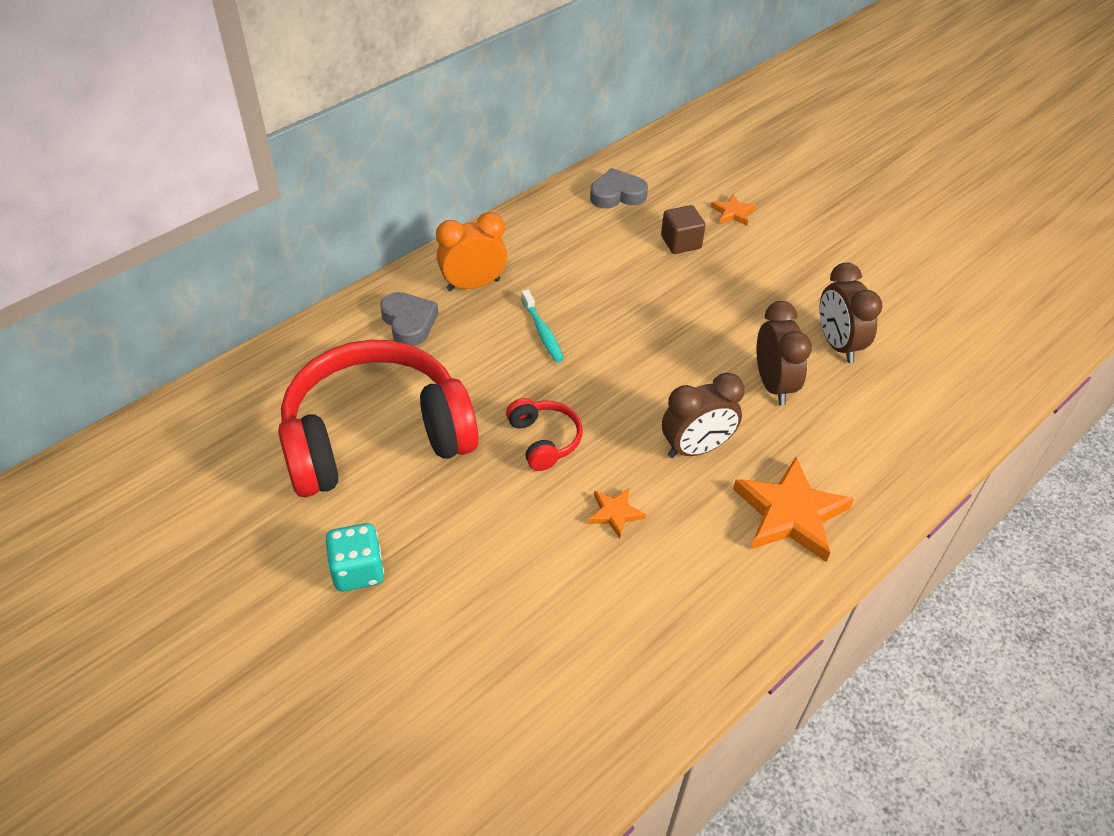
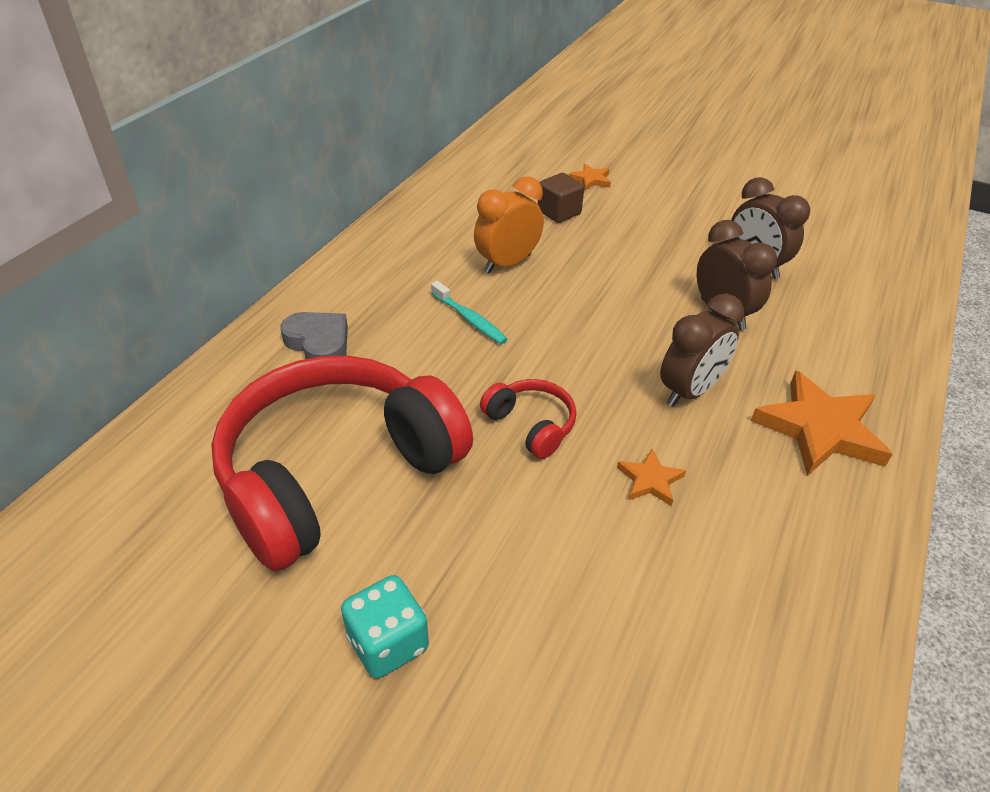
camera: 20 degrees left, 5 degrees down
(473, 285) = (372, 291): orange clock -> orange clock (507, 264)
(617, 195) = (475, 185): grey heart -> none

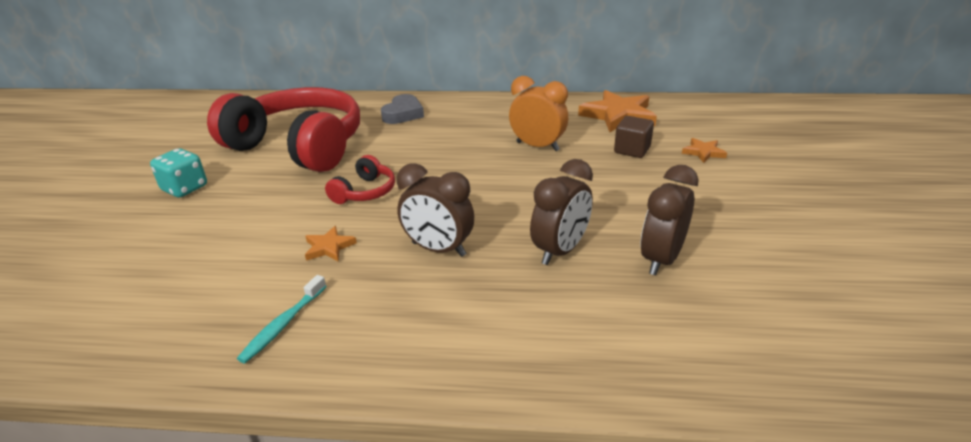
camera: 70 degrees right, 10 degrees down
(470, 319) = (460, 148): turquoise toothbrush -> turquoise toothbrush (283, 325)
(820, 429) = (428, 328): orange star -> orange star (618, 115)

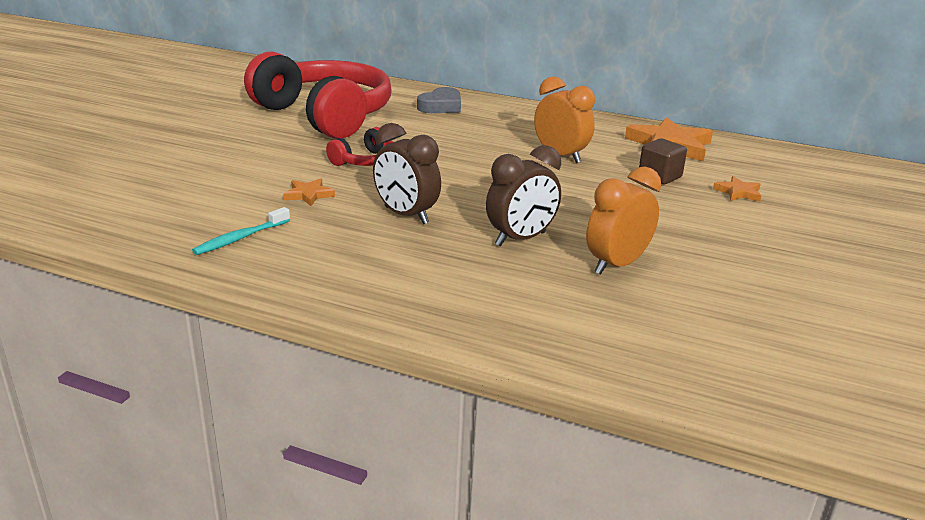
camera: 15 degrees right, 5 degrees down
(185, 188) = (207, 129): turquoise dice -> none
(661, 259) = (616, 265): brown clock -> orange clock

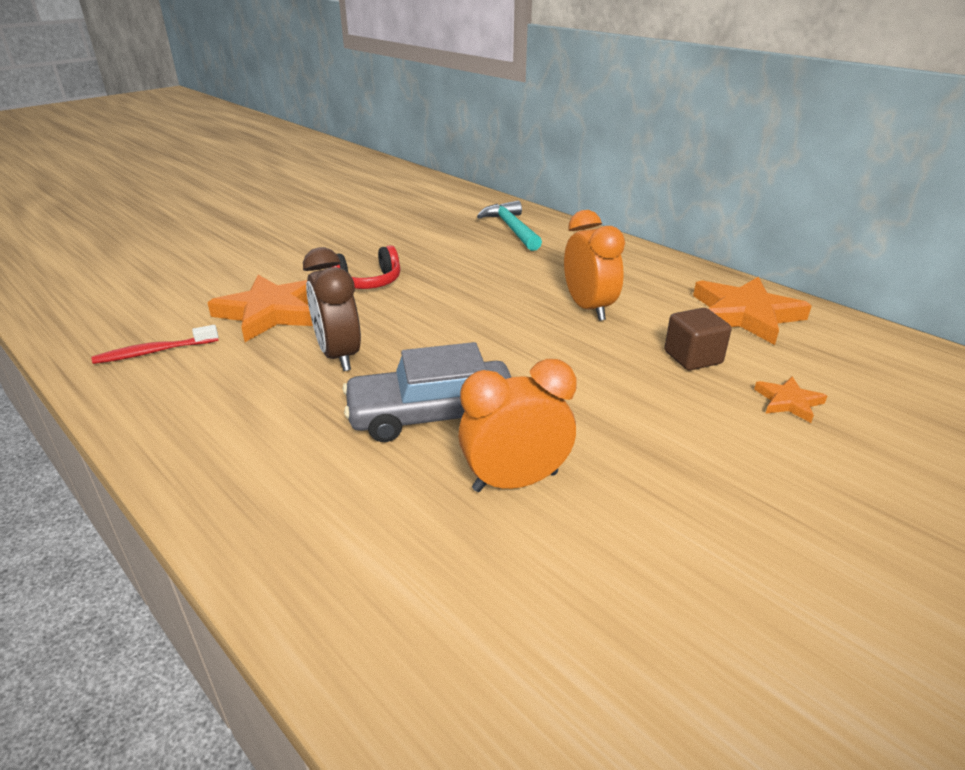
camera: 25 degrees right, 5 degrees up
(240, 238) = (154, 352): turquoise toothbrush -> red toothbrush
(308, 195) = (271, 312): orange star -> orange star, size x2.05
(325, 115) = (384, 225): red headphones -> none
(441, 106) = (511, 229): grey heart -> turquoise hammer
(520, 239) = (432, 414): brown clock -> grey car

